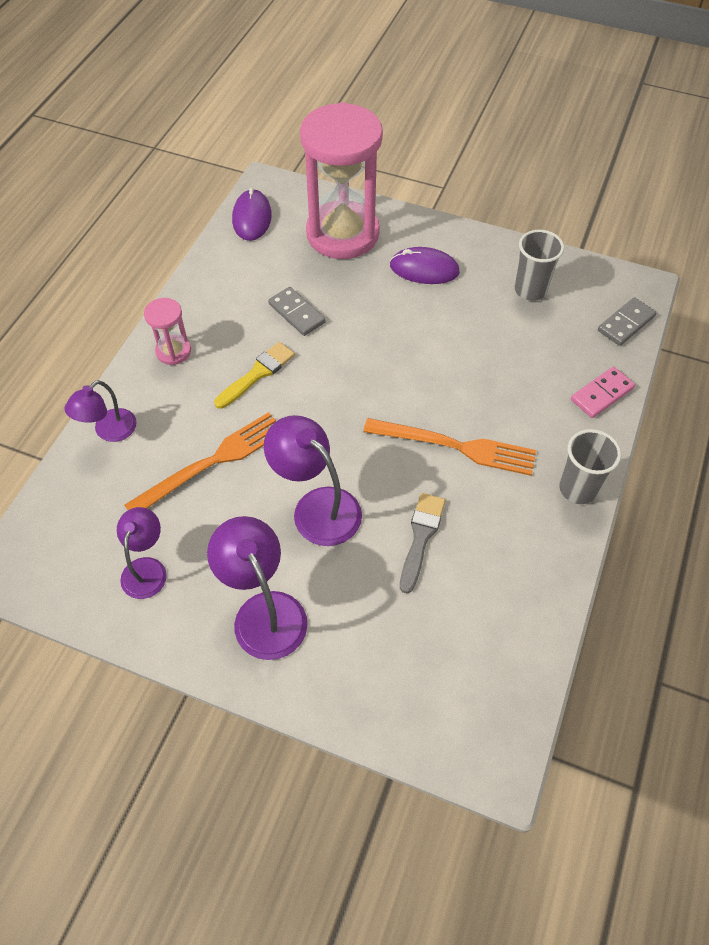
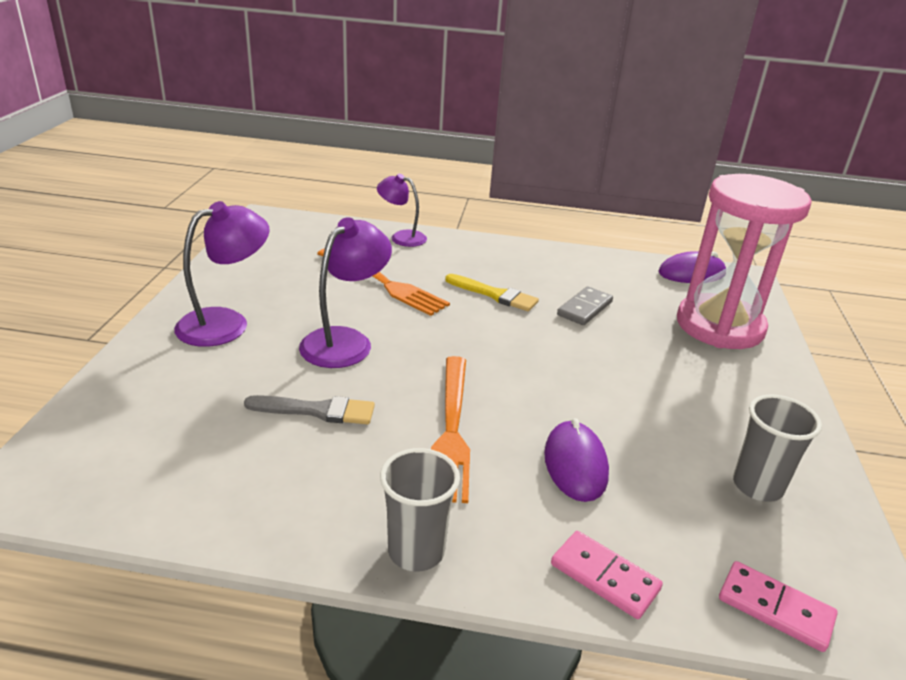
camera: 75 degrees right, 25 degrees down
(146, 568) = (270, 266): purple lamp -> none
(173, 351) = (499, 253): pink hourglass -> none
(424, 269) = (716, 387): purple mouse -> purple mouse (575, 464)
(626, 323) = (775, 608): grey domino -> pink domino

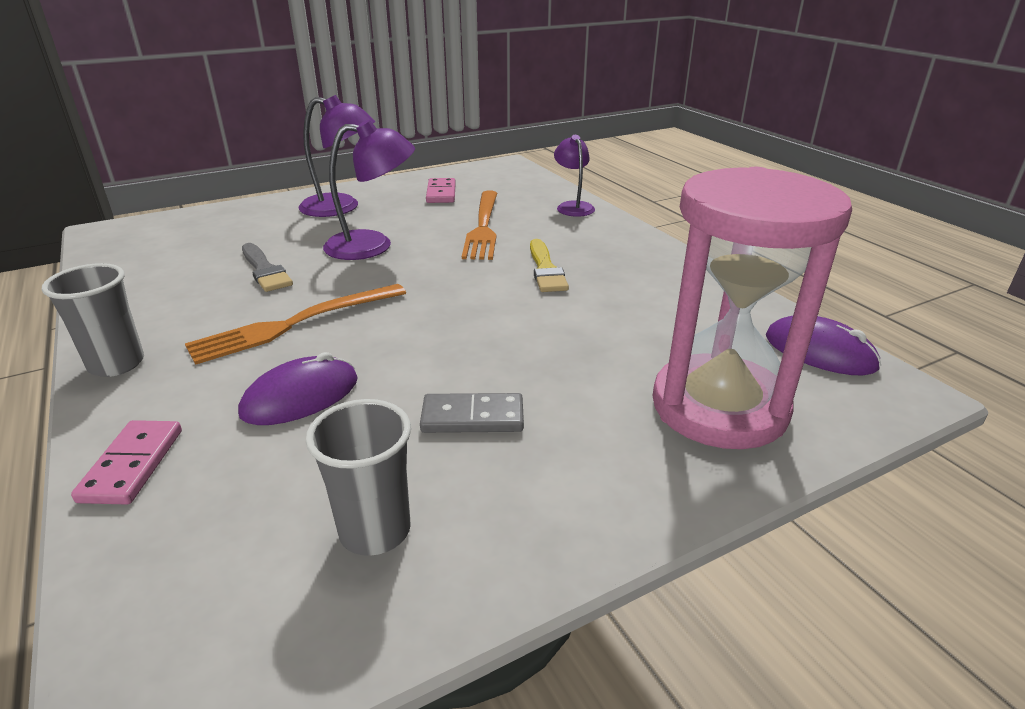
camera: 55 degrees right, 0 degrees up
(585, 308) = (600, 316): grey domino -> grey domino (472, 417)
(775, 608) = (138, 604): pink domino -> pink domino (441, 193)

